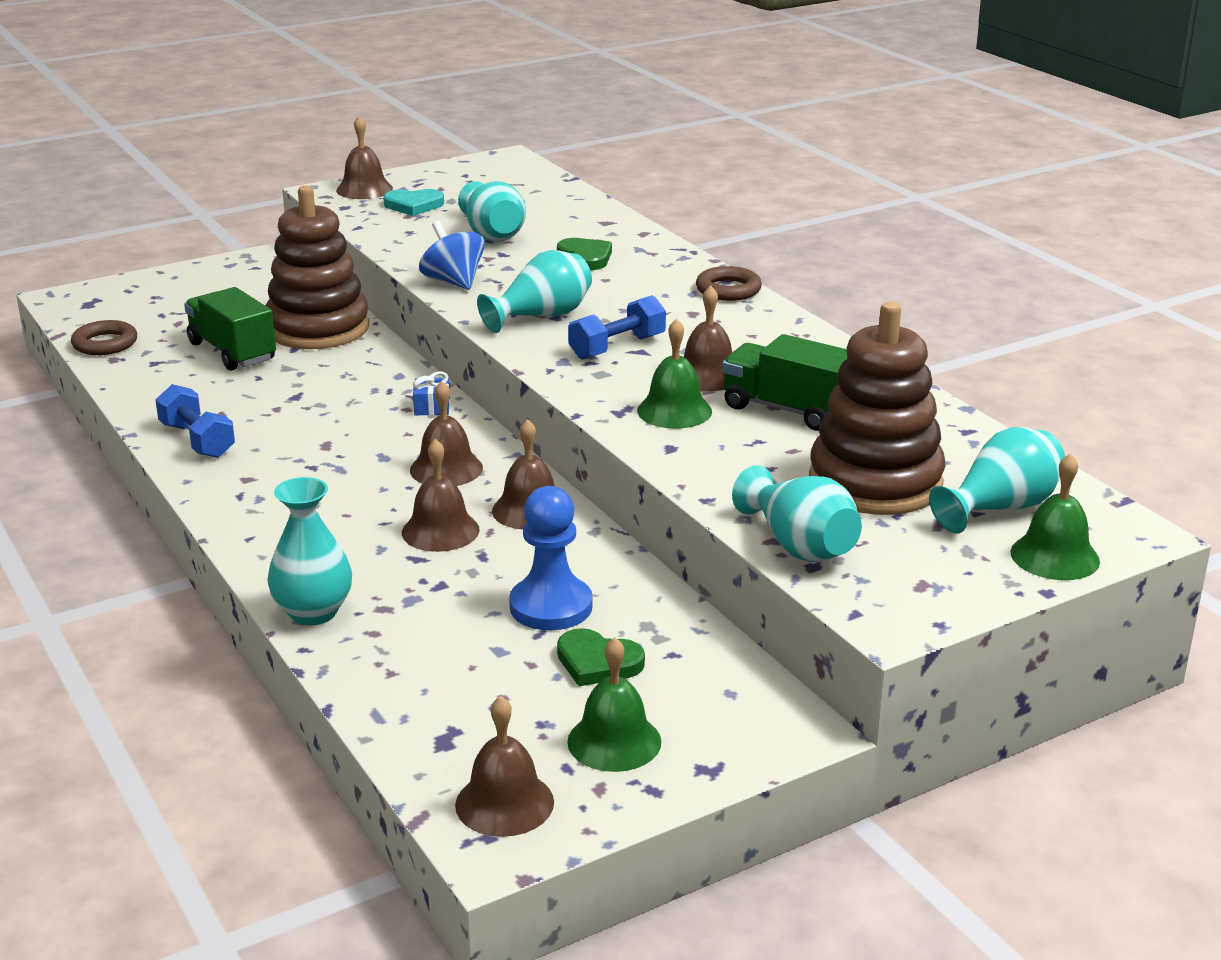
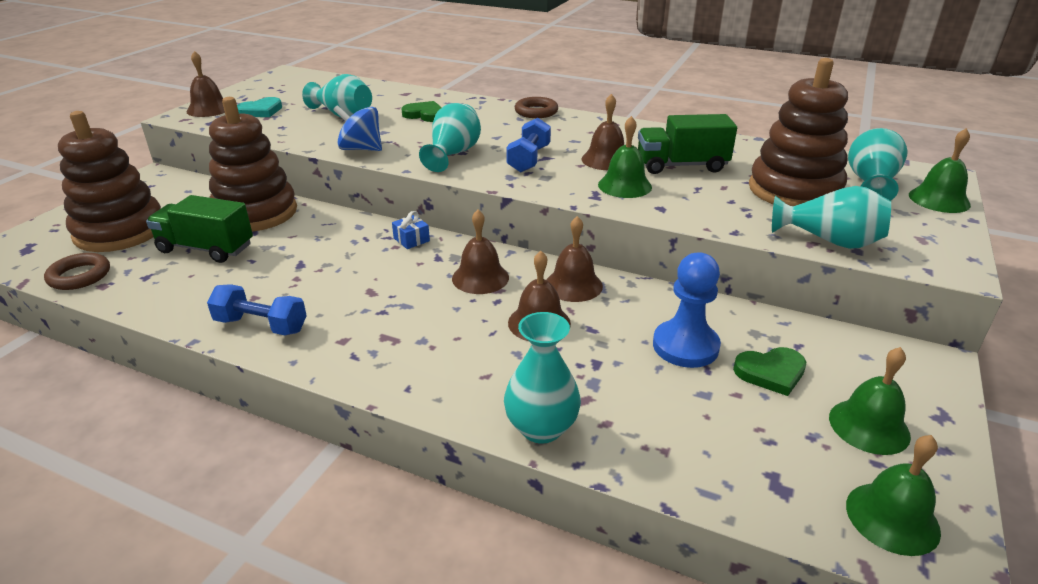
camera: 35 degrees left, 5 degrees up
(179, 309) = (120, 231): none -> brown stacking toy
(504, 803) = (892, 518): brown bell -> green bell

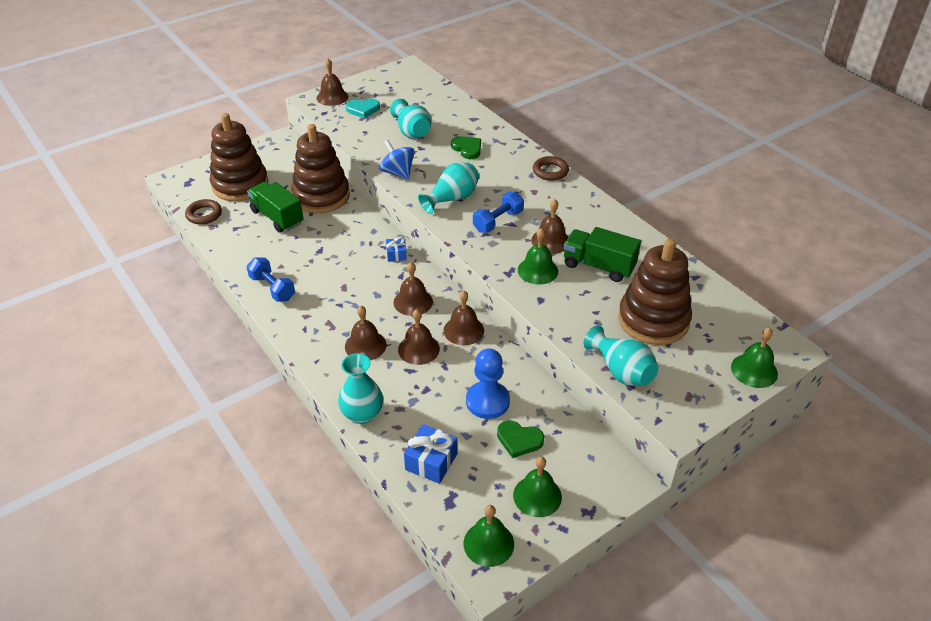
camera: 30 degrees right, 10 degrees up
(463, 344) = (365, 345): none -> brown bell
(698, 446) = (431, 461): none -> blue gift
(870, 183) = (721, 336): turquoise vase -> none

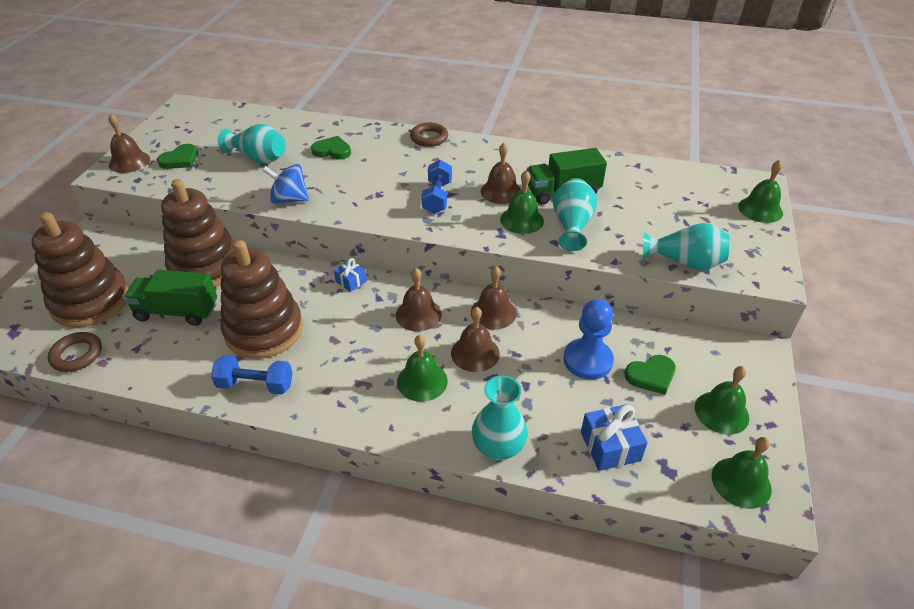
camera: 40 degrees left, 0 degrees up
(363, 109) = (180, 160): turquoise heart -> green heart
(365, 345) = (422, 381): brown bell -> green bell
(452, 199) = (372, 198): turquoise vase -> turquoise vase (572, 226)
(653, 320) = (653, 211): brown stacking toy -> brown stacking toy (264, 330)

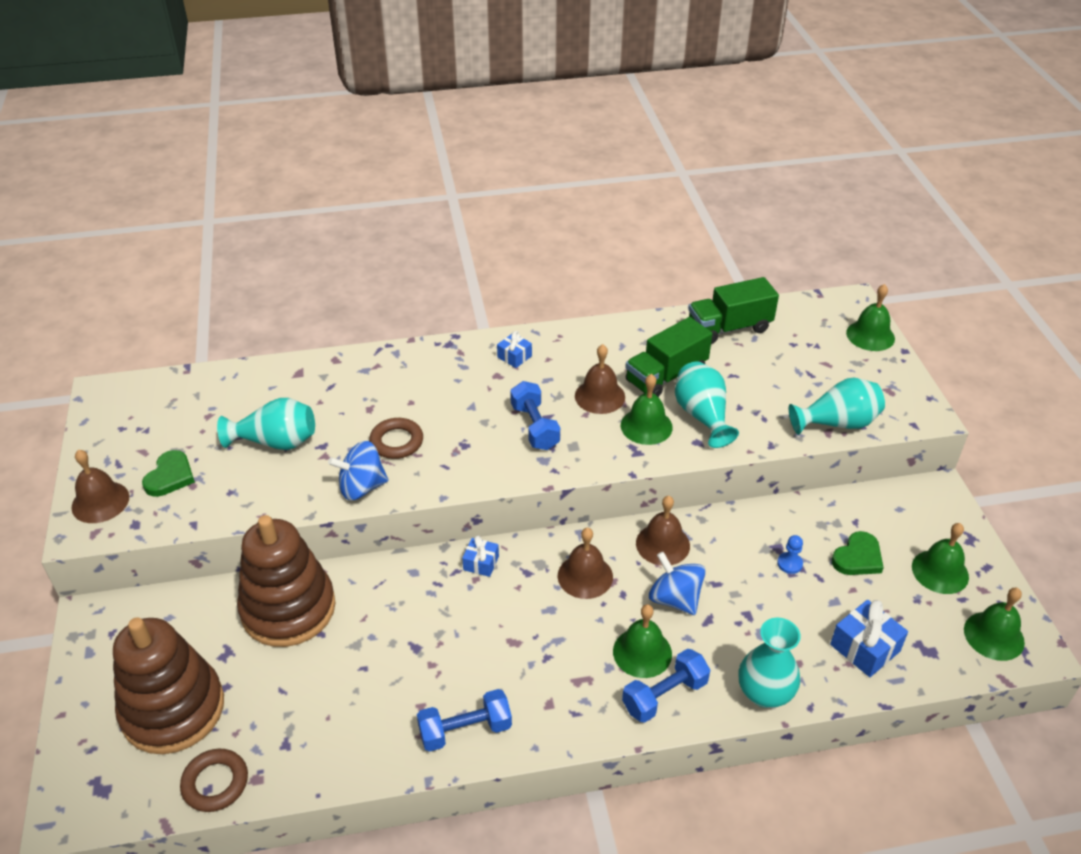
camera: 25 degrees left, 0 degrees up
(177, 312) = (299, 679): green truck -> green truck (729, 328)
(264, 330) = (424, 662): brown stacking toy -> none
(332, 151) = (362, 402): green heart -> none
(416, 418) = (664, 695): none -> blue dumbbell
(429, 138) = (468, 348): brown ring -> brown ring (396, 442)
(457, 151) = (514, 357): none -> blue gift
(475, 353) = (675, 599): brown bell -> blue spinning top
(587, 360) = (789, 564): blue pawn -> blue pawn, size x0.46

